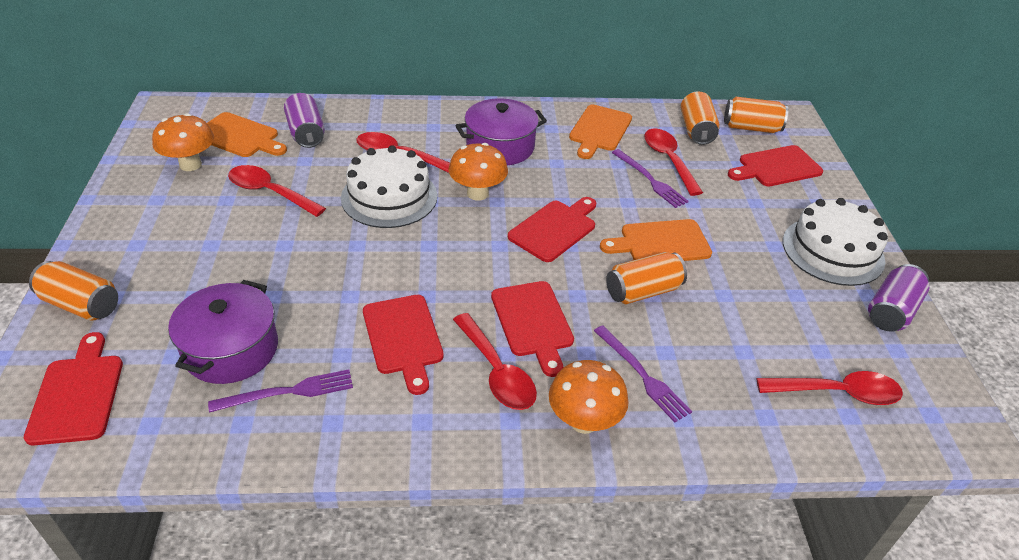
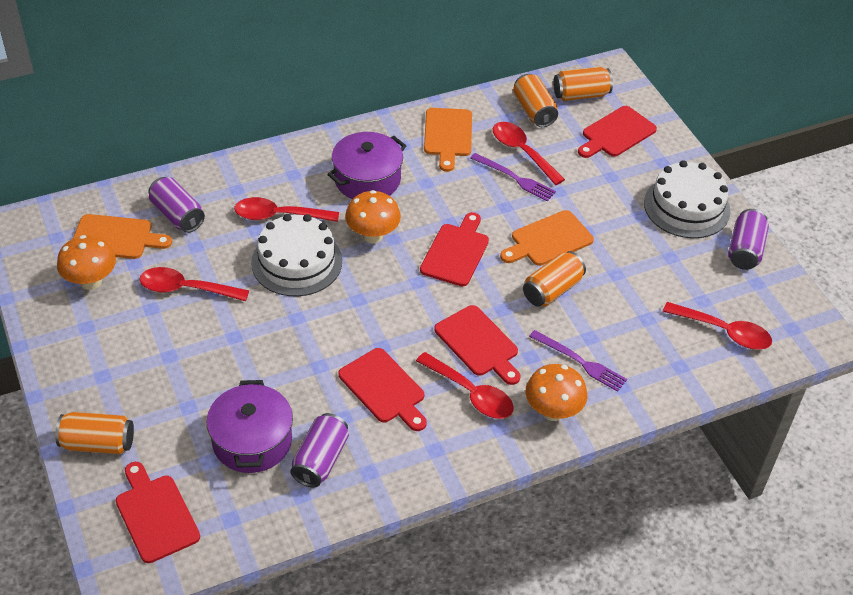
camera: 20 degrees left, 5 degrees up
(288, 392) = (320, 460): purple fork -> purple can
(837, 393) = (724, 332): red spoon -> red spoon turned 45 degrees clockwise

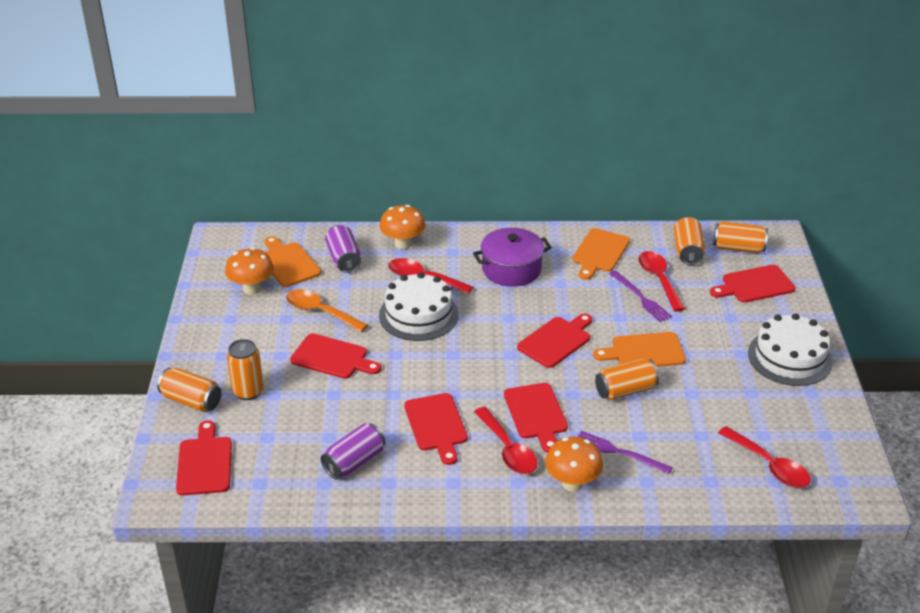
camera: 25 degrees right, 10 degrees down
(116, 237) = (288, 263): orange cutting board -> orange cutting board turned 150 degrees counterclockwise
(157, 412) = (248, 391): none -> orange can
(186, 289) = (320, 312): red spoon -> orange spoon
(230, 341) = (332, 357): none -> red cutting board
(252, 441) = (308, 433): purple pot -> none
(372, 236) = (492, 311): orange mushroom -> orange mushroom (403, 244)
(580, 362) = (619, 452): purple fork -> purple fork turned 150 degrees clockwise
(745, 250) = (827, 406): purple can -> none

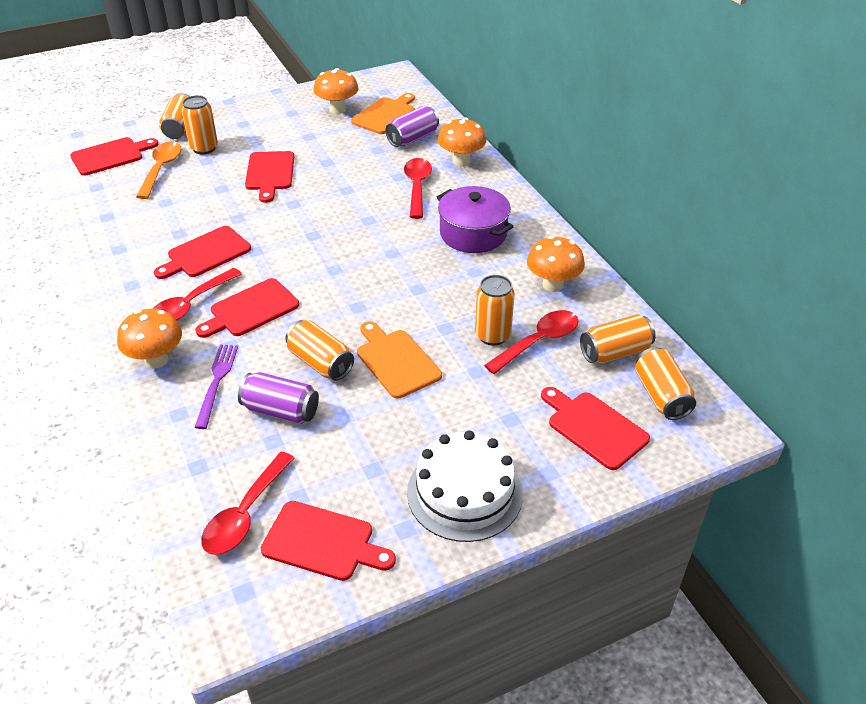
camera: 65 degrees right, 5 degrees up
(320, 312) = (328, 149): orange spoon -> orange spoon (161, 169)
(354, 462) = (138, 224): purple can -> purple can (281, 411)
(418, 315) = (359, 200): white cake -> none
(556, 341) = (375, 293): red cutting board -> red cutting board (323, 542)
(600, 253) = (552, 285): orange cutting board -> orange mushroom
(641, 298) = (492, 335): purple fork -> orange can

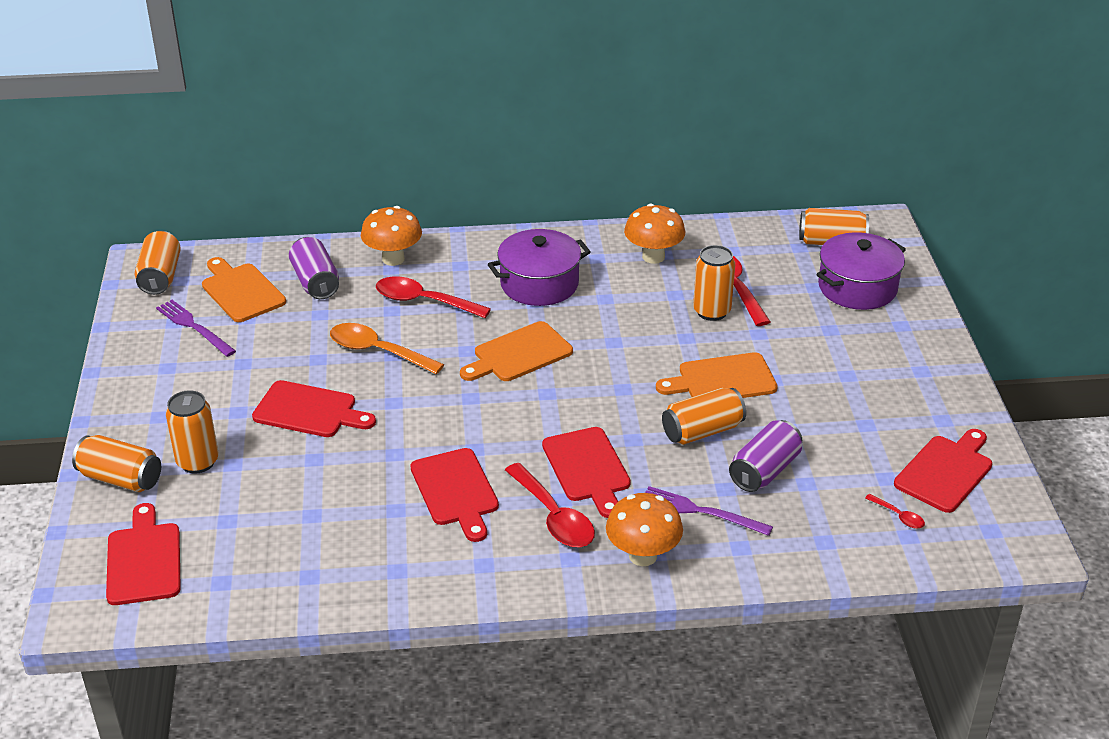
camera: 70 degrees left, 5 degrees down
(161, 169) = (222, 510): orange spoon -> orange spoon (377, 351)
(245, 514) = (898, 516): red spoon -> red spoon, size x0.47
(337, 109) = (194, 327): orange mushroom -> purple fork
(376, 245) = (519, 354): none -> orange cutting board
(464, 493) = (911, 376): white cake -> none
(594, 428) = (857, 287): red cutting board -> purple pot
(615, 352) = (766, 249): orange can -> orange can (160, 276)

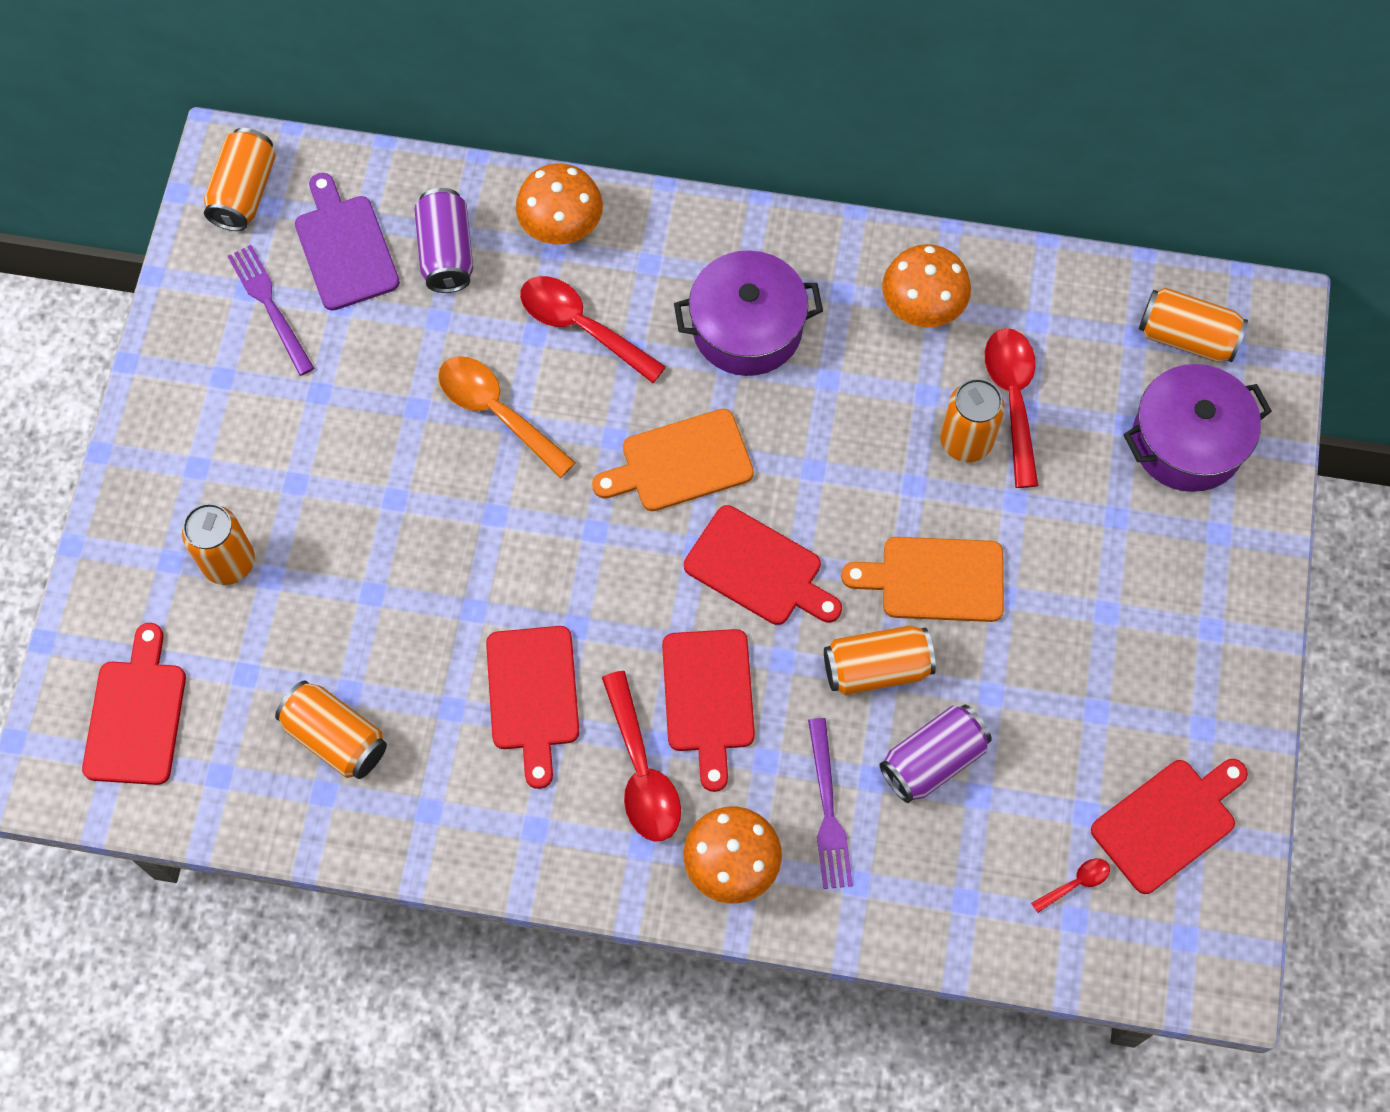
camera: 15 degrees right, 30 degrees up
(121, 479) = (131, 569): orange can -> orange can (336, 738)
(241, 291) = (344, 248): orange cutting board -> purple cutting board
(309, 410) = (385, 504): red cutting board -> red cutting board (759, 569)
(701, 511) = (828, 810): purple fork -> purple fork turned 135 degrees counterclockwise
(898, 516) = (1076, 883): red spoon -> red spoon turned 90 degrees counterclockwise

